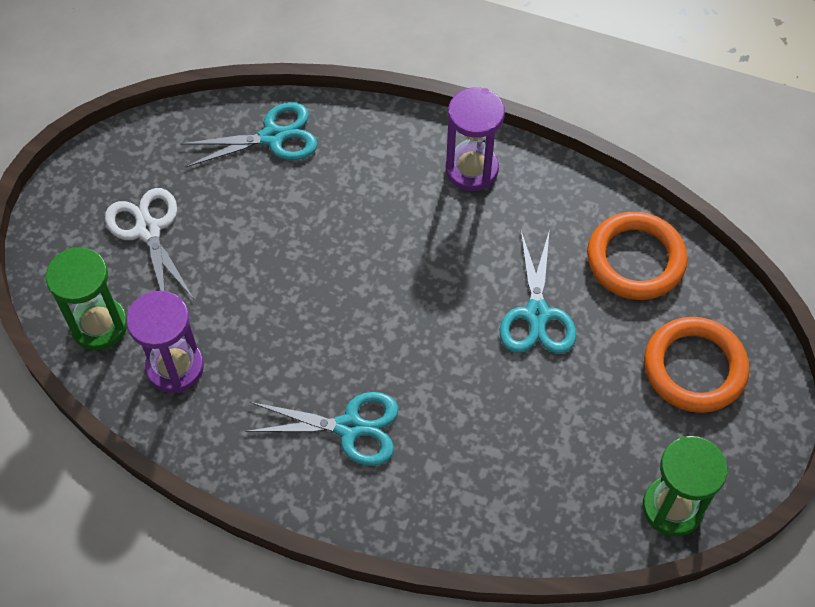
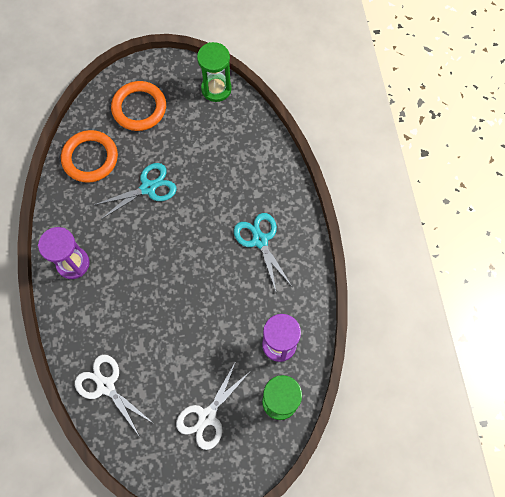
camera: 120 degrees left, 10 degrees up
(272, 137) = (106, 386): turquoise scissors -> white scissors

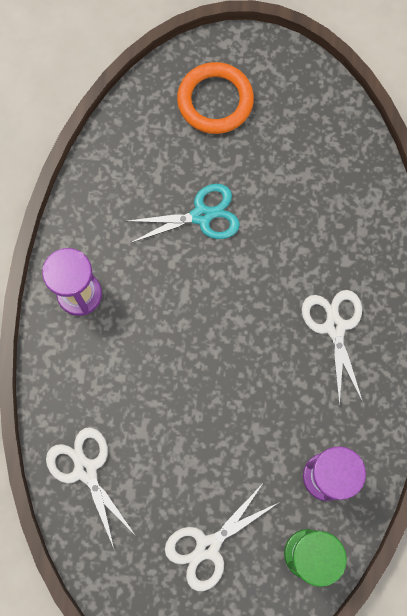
camera: 15 degrees right, 5 degrees up
(90, 158) = (134, 155): orange ring -> none
(216, 89) = (326, 99): green hourglass -> none
(260, 240) = (334, 327): turquoise scissors -> white scissors

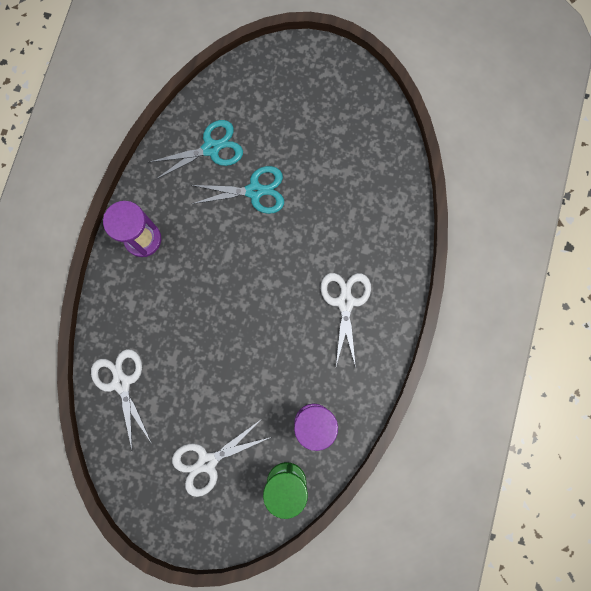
camera: 10 degrees right, 5 degrees up
(140, 175) = (211, 148): none -> turquoise scissors
(215, 101) = (284, 96): orange ring -> none

